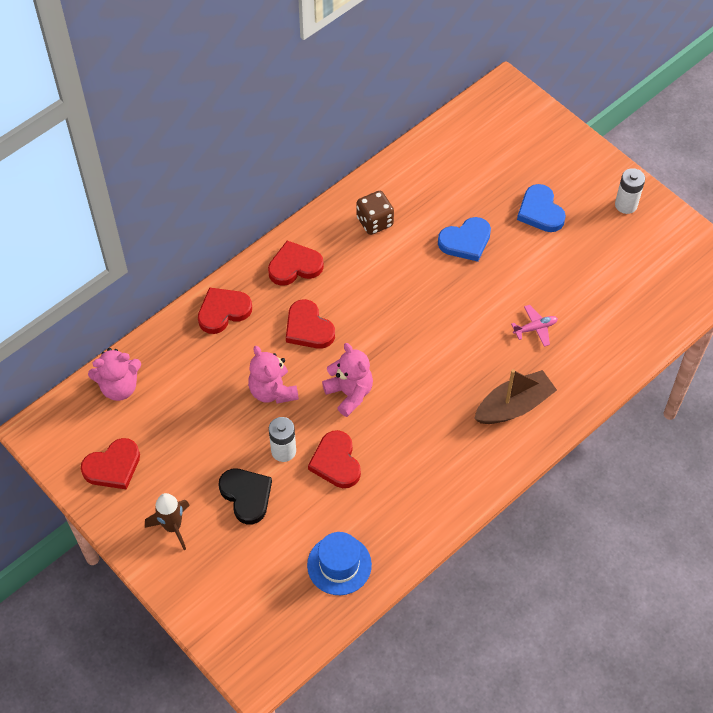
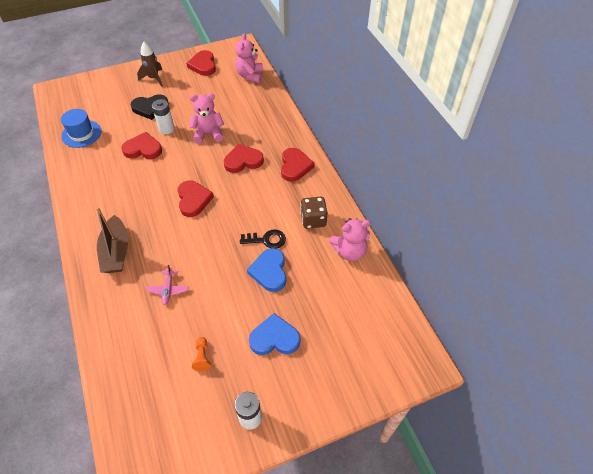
camera: 110 degrees right, 5 degrees down
(223, 311) = (277, 125): red heart -> red heart (193, 200)
(349, 393) = (184, 167): pink teddy bear -> pink teddy bear (349, 251)
(424, 258) = (266, 240): none -> black key
(592, 264) = (202, 357): none -> orange pawn

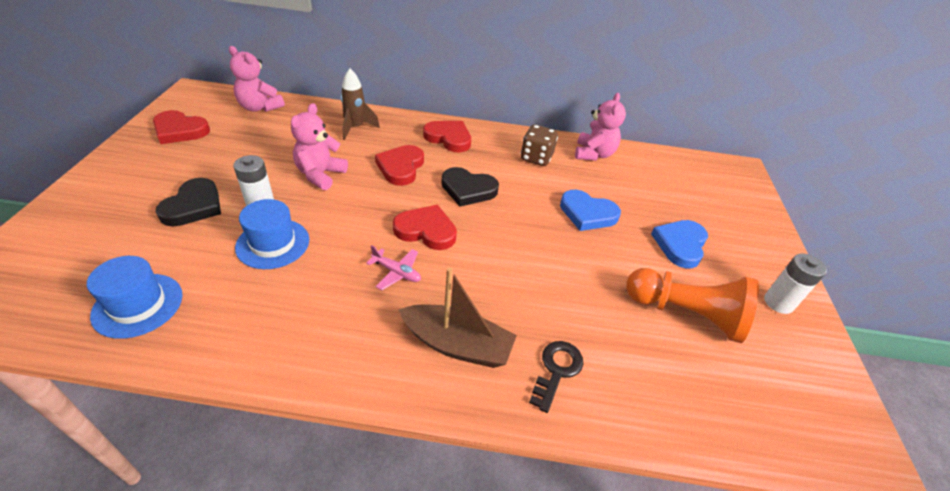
camera: 65 degrees left, 10 degrees down
(143, 149) = (273, 243): red heart -> blue hat
(154, 78) = (132, 180): brown rocket -> brown rocket (356, 128)
(168, 289) = (564, 309): pink plane -> pink plane (396, 272)
(202, 357) = (686, 314): orange pawn -> orange pawn, size x2.46
(246, 200) = (468, 189): none -> black heart
(266, 240) = (540, 198): black key -> black key (557, 370)

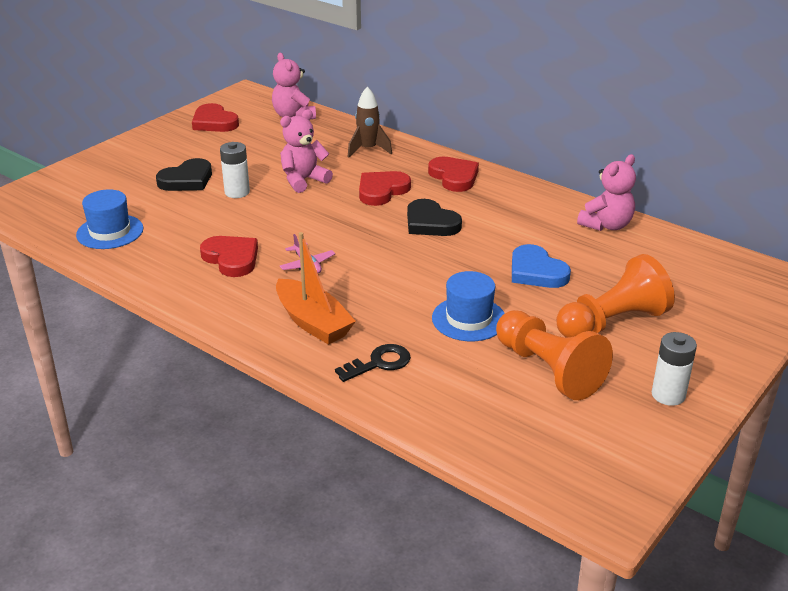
camera: 35 degrees right, 10 degrees down
(273, 243) = (226, 219): blue hat -> blue hat (469, 319)
(426, 230) = (360, 243): red heart -> red heart (231, 259)
(457, 345) = (313, 322): brown boat -> orange boat
(536, 158) = (533, 214): brown dice -> none
(680, 245) = (612, 322): blue heart -> orange pawn

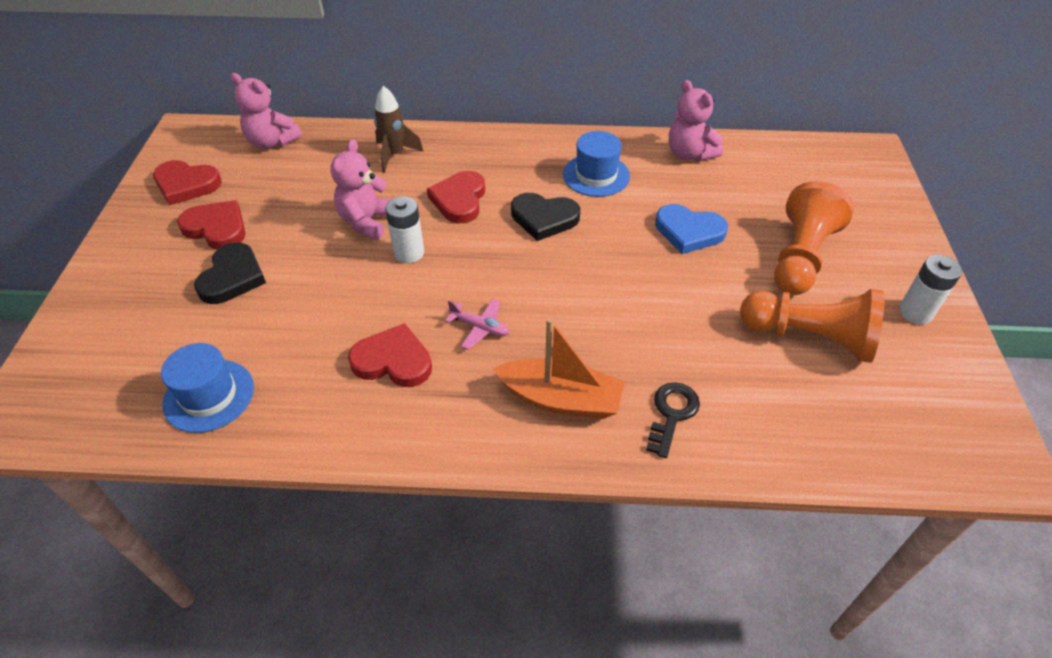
camera: 35 degrees left, 15 degrees up
(237, 192) = (309, 268): white battery -> white battery (409, 253)
(454, 177) = (510, 154): red heart -> red heart (217, 228)
(469, 319) = (691, 315): blue hat -> blue hat (596, 175)
(606, 225) = (689, 154): pink teddy bear -> pink teddy bear turned 135 degrees clockwise

